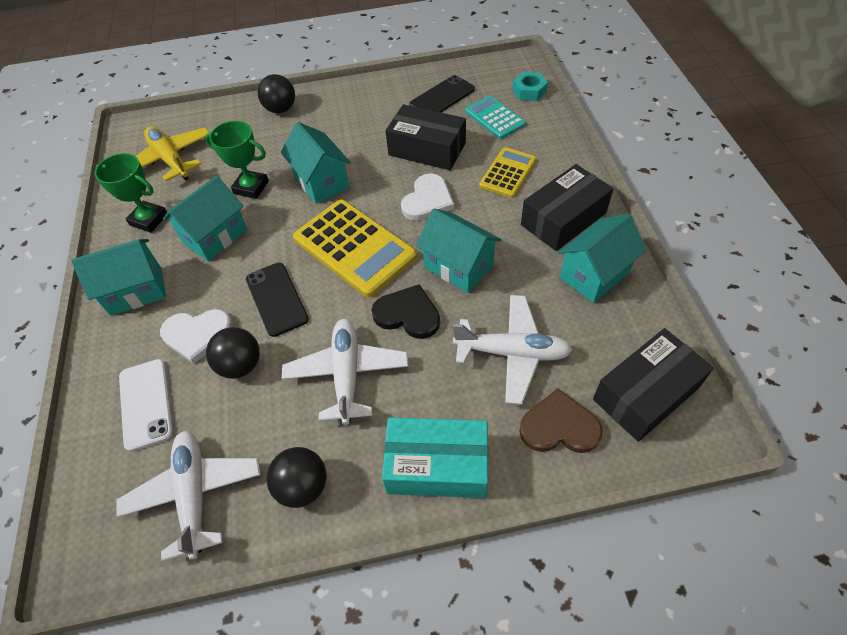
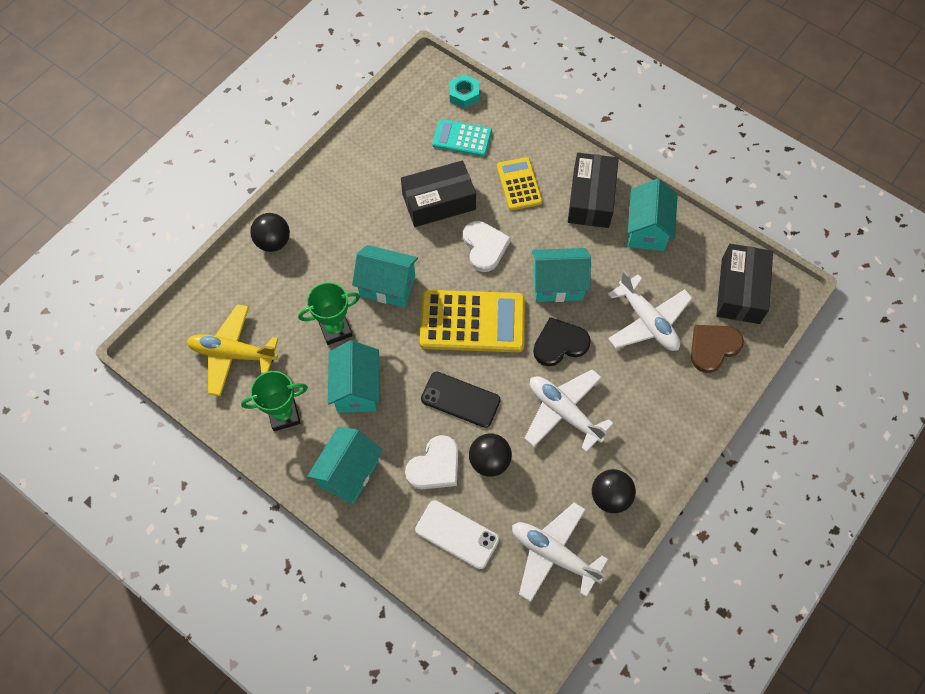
camera: 45 degrees left, 10 degrees up
(437, 465) = (670, 423): turquoise box -> none
(442, 97) = (400, 143): black phone -> none
(512, 353) = (647, 321): white plane -> white plane turned 90 degrees clockwise

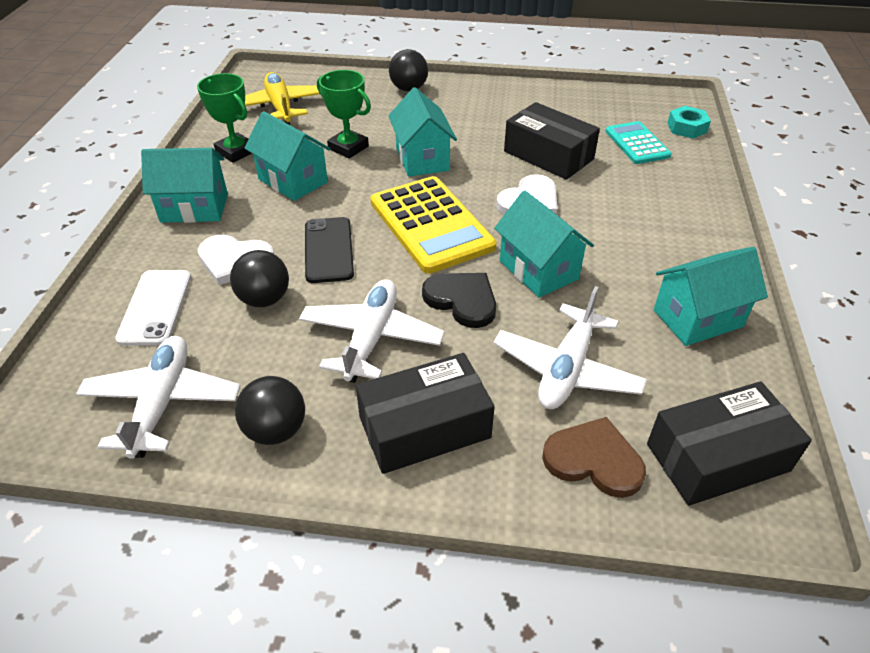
camera: 60 degrees right, 20 degrees down
(357, 389) = (293, 180): turquoise house -> turquoise house turned 75 degrees clockwise
(519, 184) = (631, 197): yellow calculator -> none
(591, 198) = (681, 255): black box -> black box (424, 427)

